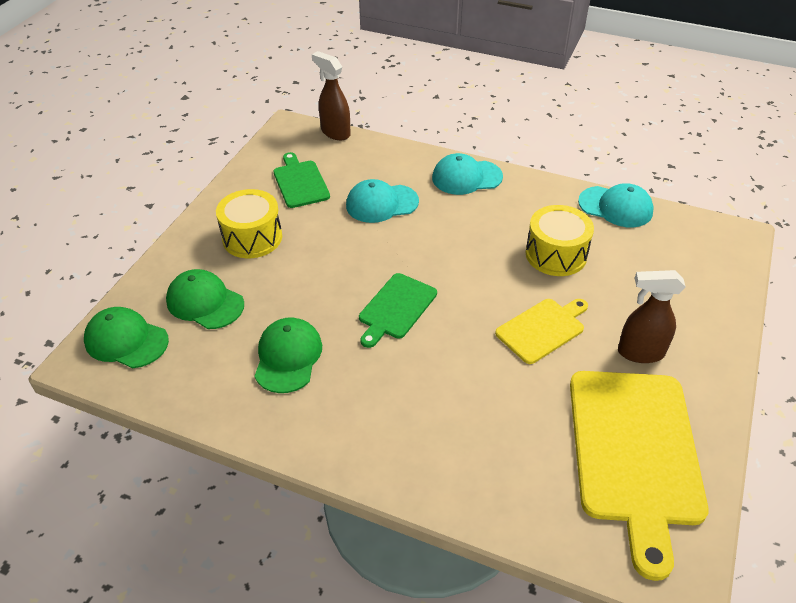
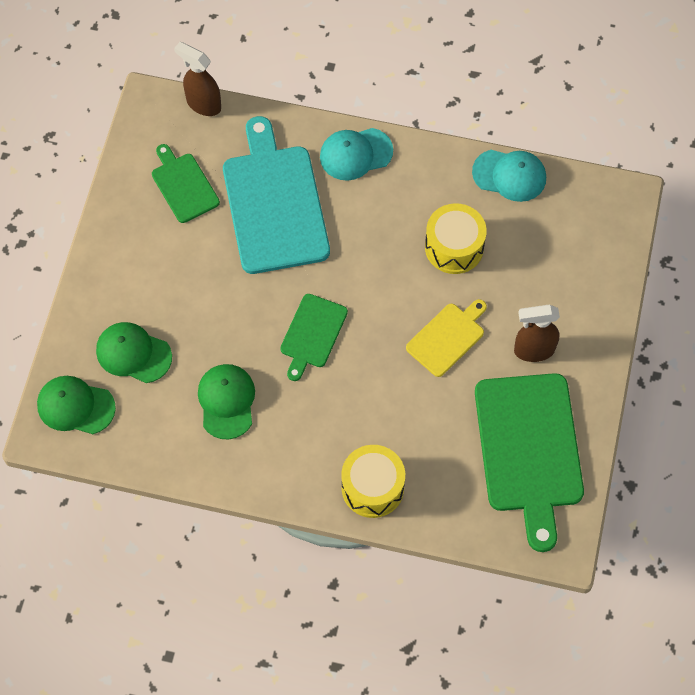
camera: 10 degrees left, 20 degrees up
(252, 238) = (155, 268): yellow drum -> yellow drum (372, 487)
(381, 203) = (274, 204): turquoise cap -> turquoise cutting board
(634, 452) = (529, 449): yellow cutting board -> green cutting board

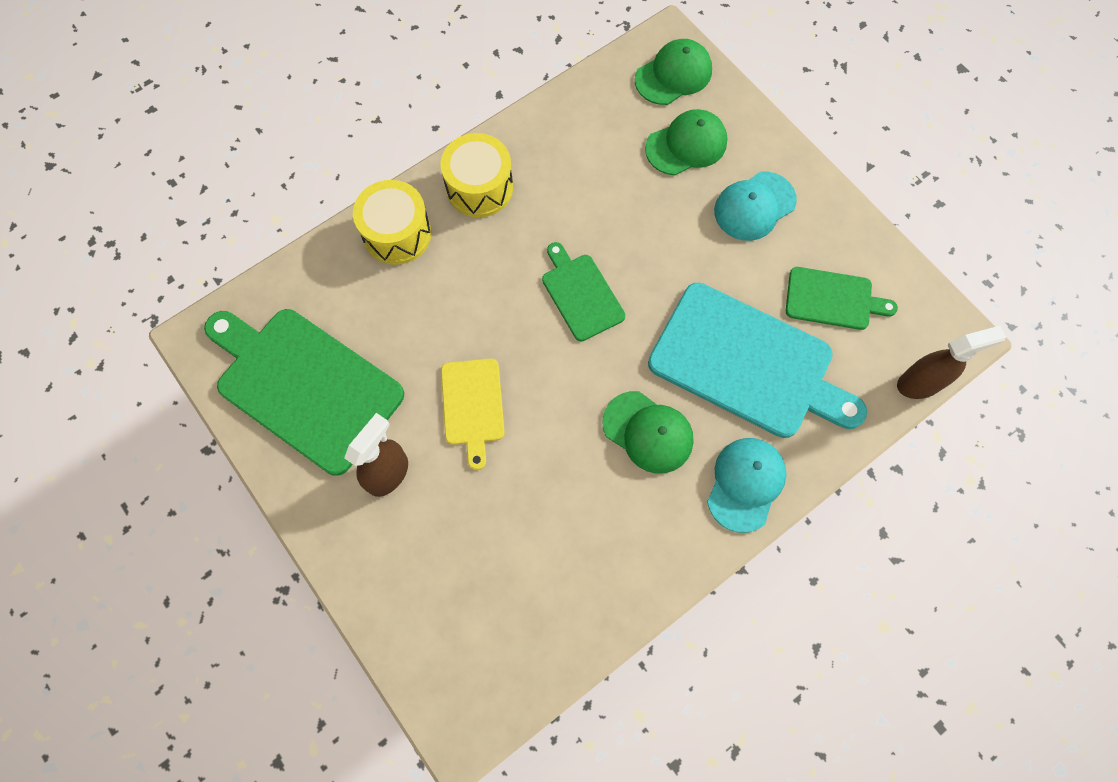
camera: 130 degrees right, 5 degrees up
(226, 401) = (578, 182): green cap -> green cap (648, 432)
(454, 247) = (559, 492): yellow drum -> yellow drum (479, 187)
(509, 175) = (593, 623): turquoise cap -> turquoise cap (754, 206)

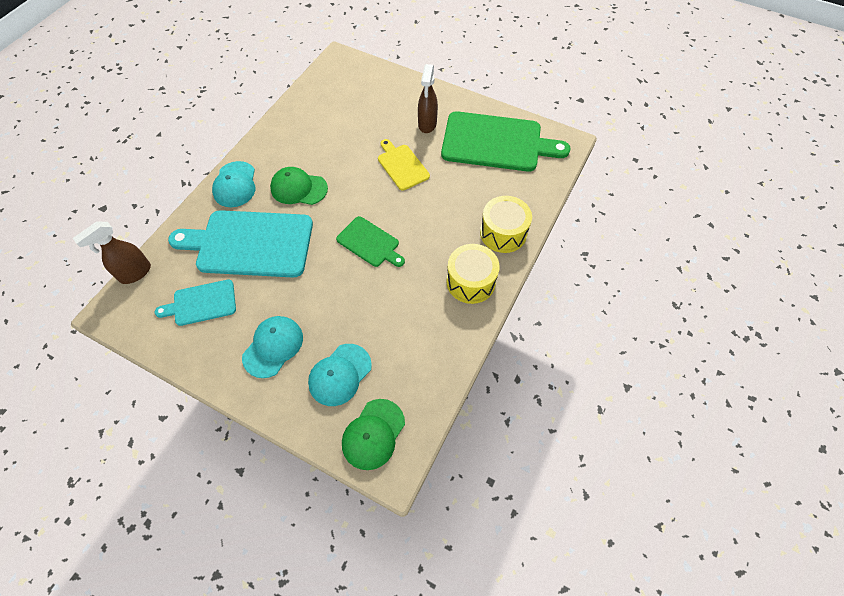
camera: 155 degrees right, 10 degrees down
(686, 145) = (340, 374): green cap -> turquoise cap
(833, 299) = (201, 303): green cutting board -> turquoise cutting board

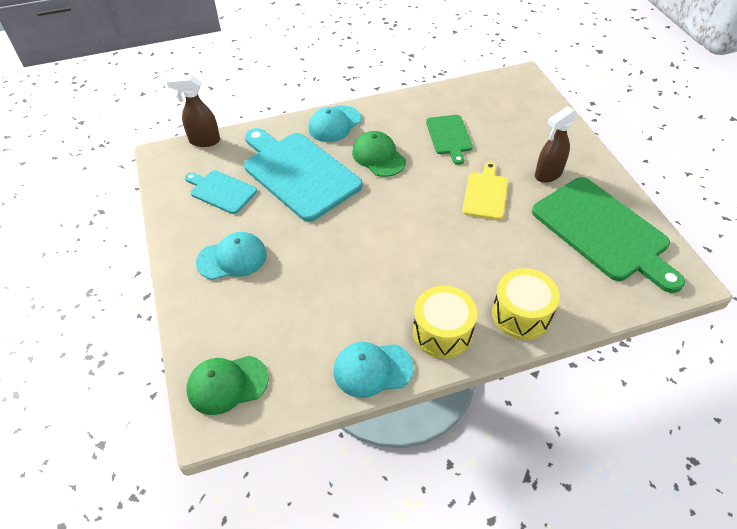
camera: 45 degrees right, 10 degrees down
(340, 374) = (254, 318): turquoise cap -> turquoise cap (372, 369)
(370, 243) = (389, 236): green cutting board -> green cutting board (449, 136)

